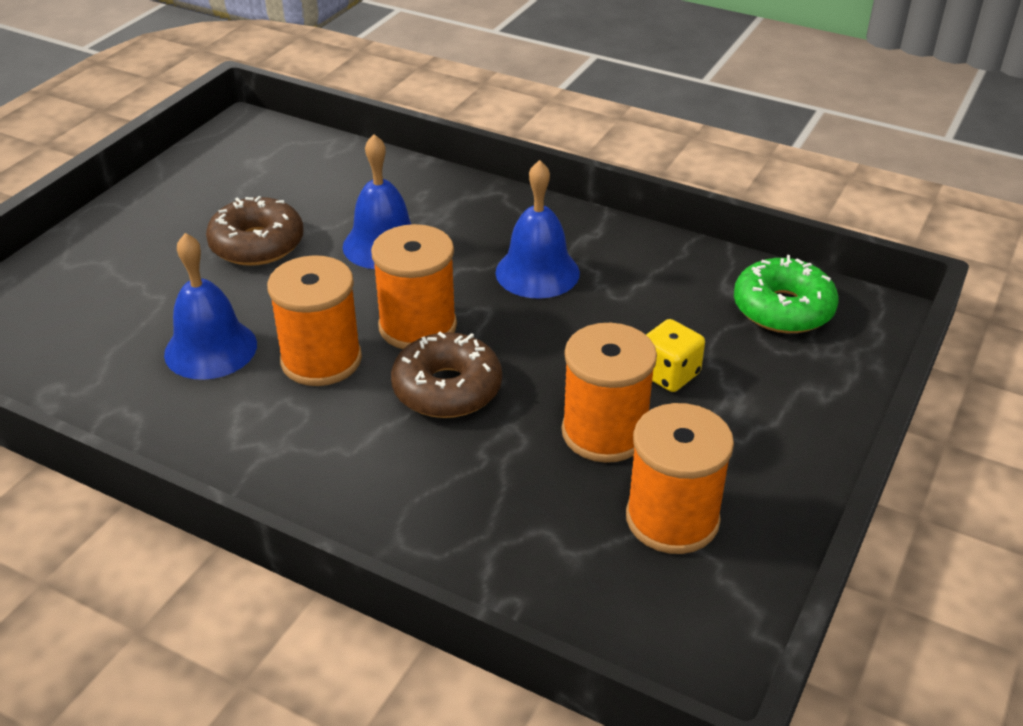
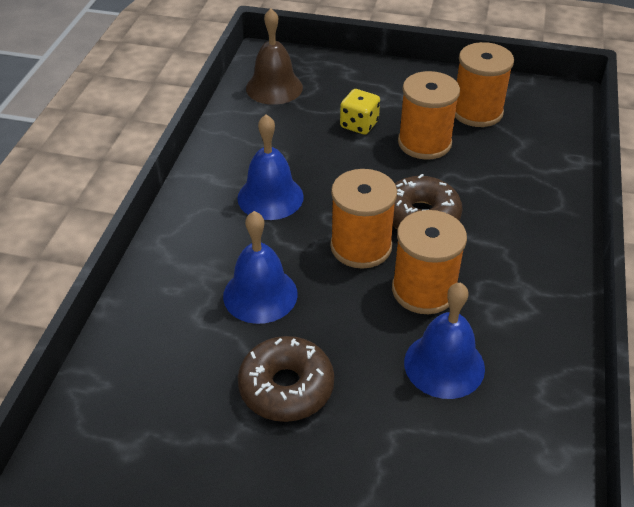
camera: 105 degrees left, 5 degrees up
(783, 309) = (274, 87): green donut -> brown bell

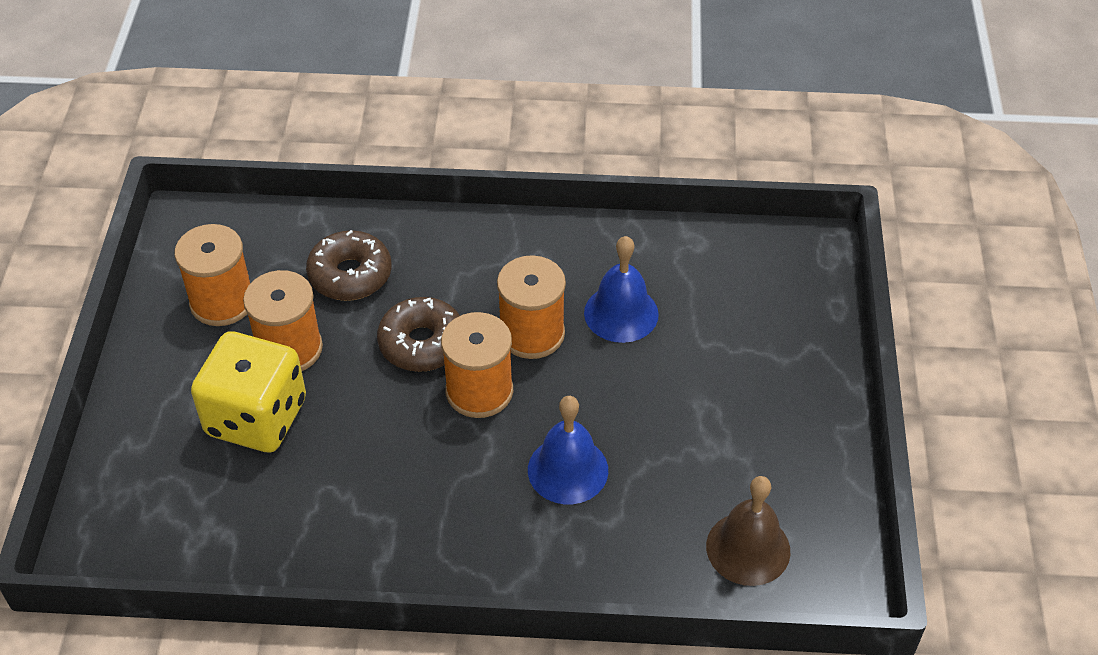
camera: 100 degrees left, 5 degrees up
(270, 197) = (410, 489): blue bell -> none
(274, 87) = (172, 527): brown bell -> brown bell (748, 548)
(286, 387) = (678, 427): brown donut -> brown donut (350, 275)
(359, 125) = (256, 417): yellow dice -> yellow dice, size x2.02

